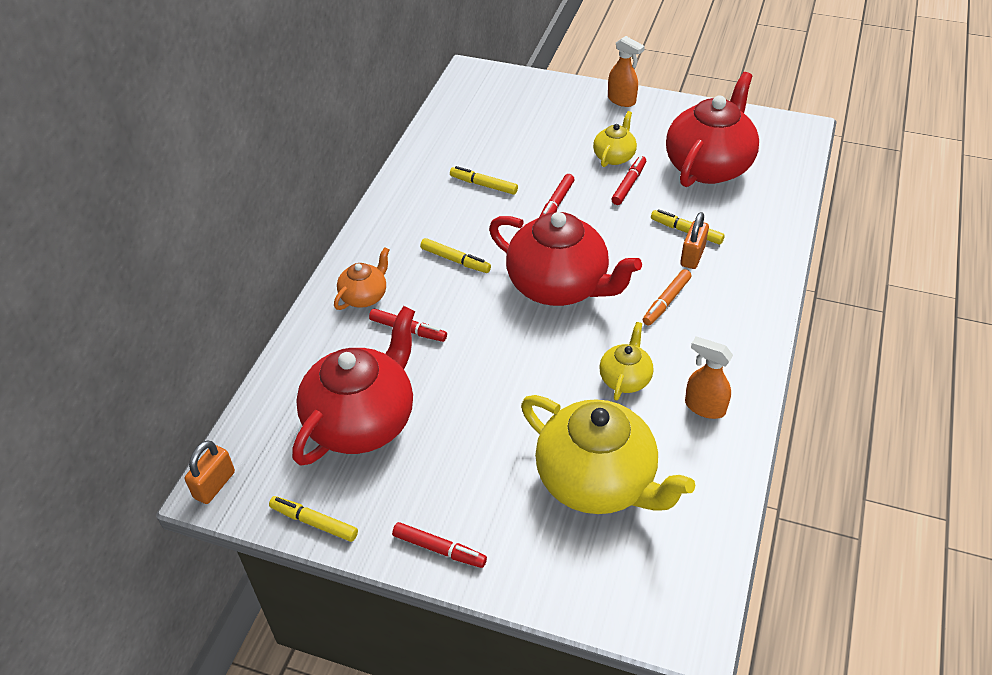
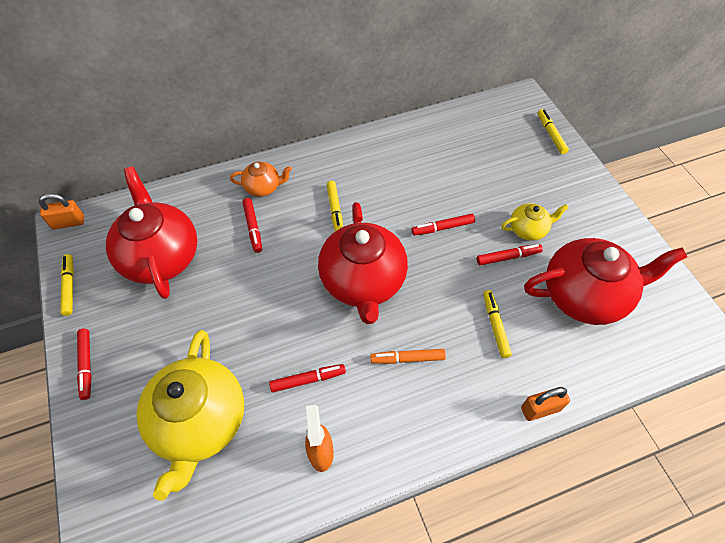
camera: 50 degrees right, 10 degrees up
(362, 421) = (161, 256): red teapot -> red teapot turned 105 degrees counterclockwise
(483, 185) = (420, 177): yellow marker -> yellow marker (551, 134)
(622, 100) = (596, 194): orange spray bottle -> none
(625, 378) = (308, 380): yellow teapot -> red marker
(692, 256) = (472, 346): orange padlock -> orange padlock (540, 409)

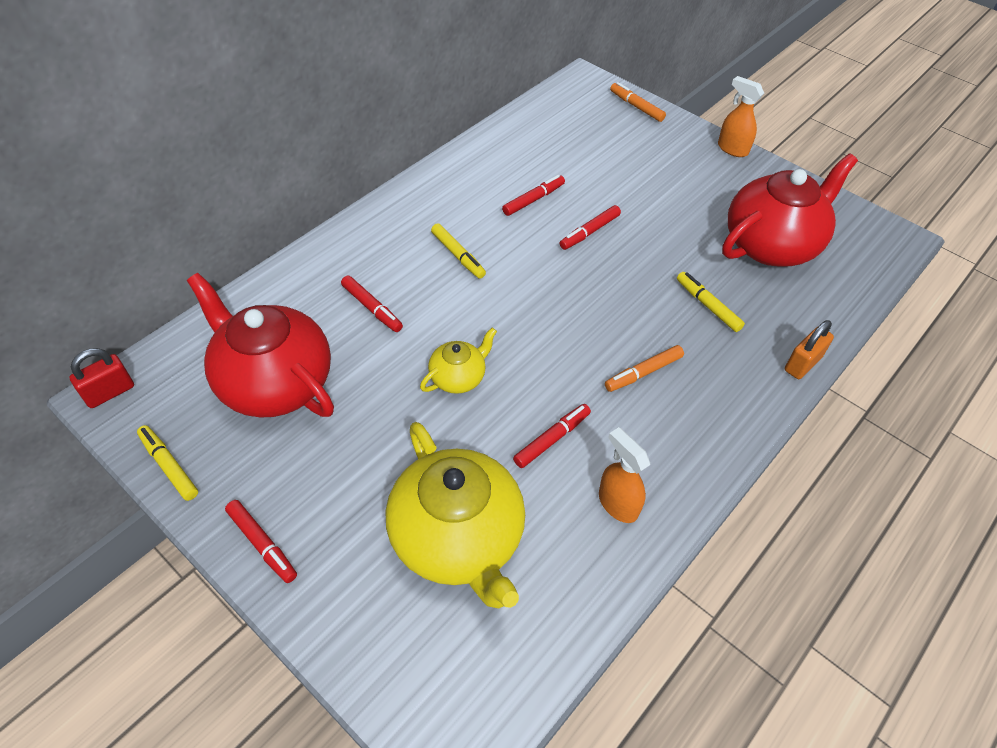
camera: 30 degrees left, 5 degrees down
(68, 222) = (110, 392): orange padlock -> red padlock
(263, 187) = (353, 261): orange teapot -> none
(363, 282) = (542, 317): red teapot -> none
(508, 257) = (675, 237): red marker -> red marker (533, 200)
(528, 229) = (677, 203): yellow teapot -> yellow teapot (458, 377)
(551, 134) = (636, 106): yellow marker -> orange marker
(609, 198) = (732, 149): none -> orange spray bottle

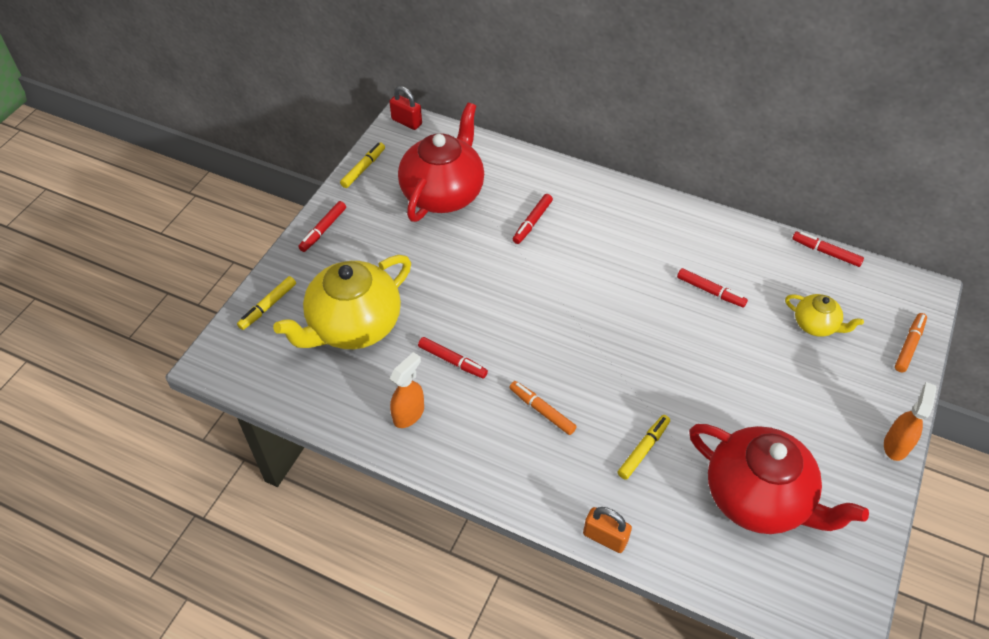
camera: 75 degrees right, 0 degrees up
(458, 255) = (613, 257): yellow marker -> yellow marker (268, 306)
(458, 377) = (488, 291): yellow teapot -> yellow teapot (815, 325)
(589, 232) = (691, 341): red marker -> red marker (826, 252)

